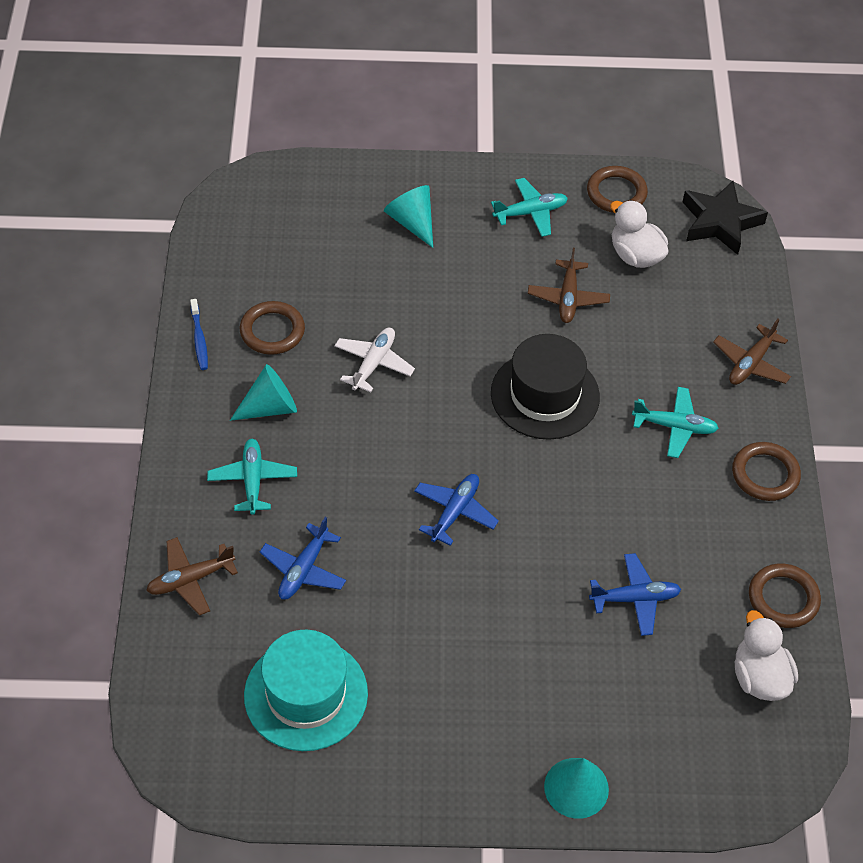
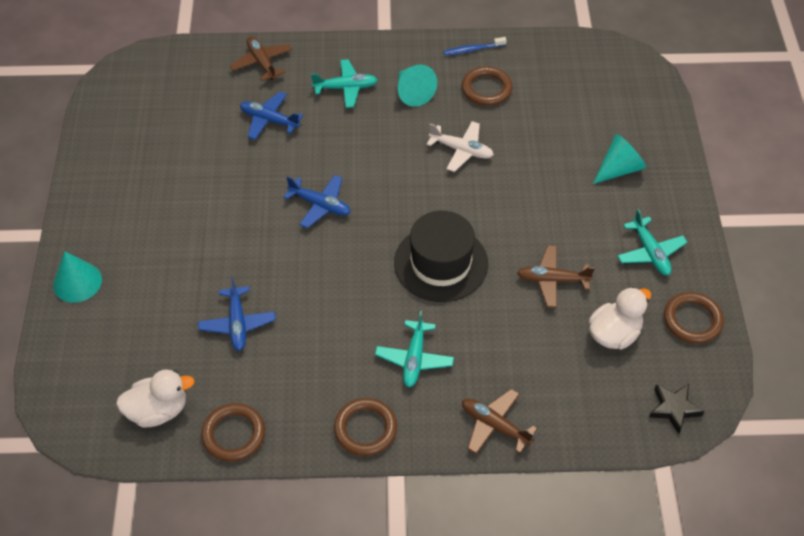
camera: 90 degrees right, 0 degrees up
(306, 694) = (168, 127): turquoise hat -> none
(720, 222) = (674, 409): black star -> black star, size x0.62

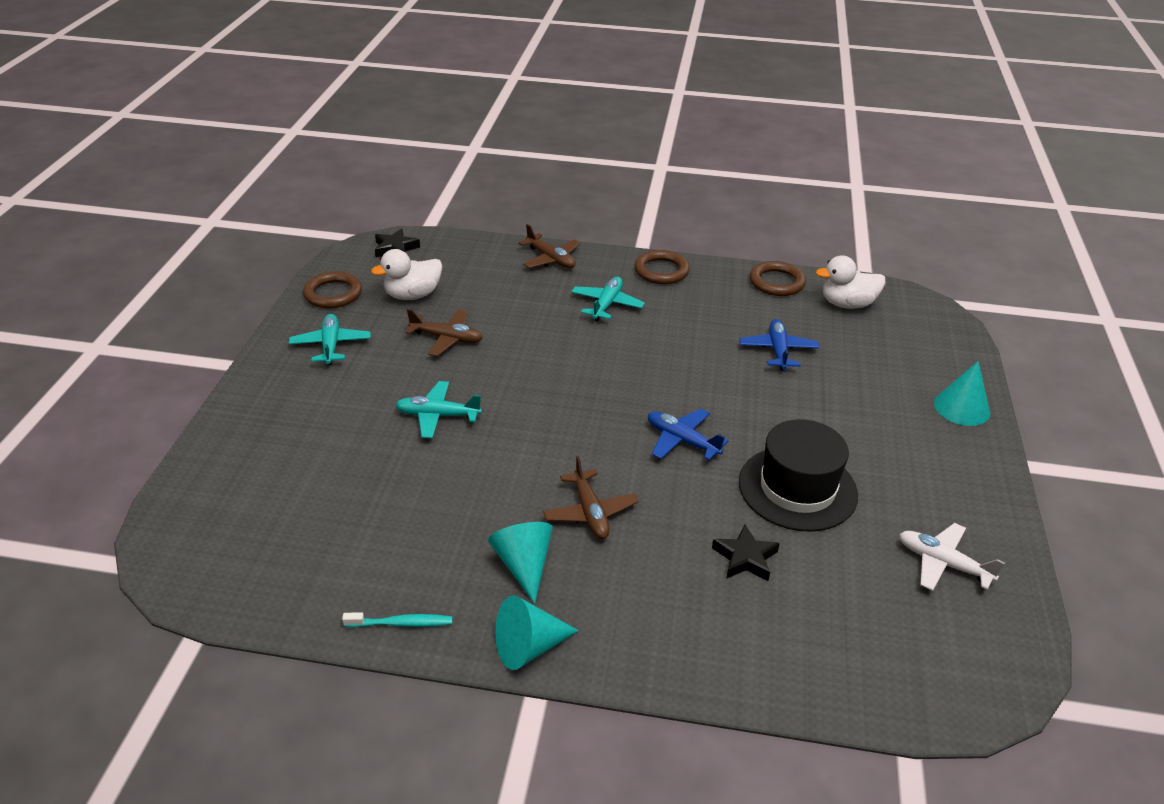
camera: 170 degrees left, 15 degrees down
(262, 63) = (757, 659): brown plane -> brown plane (590, 512)
(269, 120) = (745, 558): blue plane -> black star
(346, 88) = (624, 590): turquoise plane -> turquoise plane (438, 415)
(441, 263) = (556, 368): black hat -> black hat (797, 488)
(461, 150) = (486, 475): white plane -> white plane (943, 563)
(473, 49) = (401, 623): blue toothbrush -> turquoise toothbrush
(486, 89) = (412, 553): brown ring -> none
(619, 169) = (302, 424): turquoise cone -> turquoise cone (529, 647)

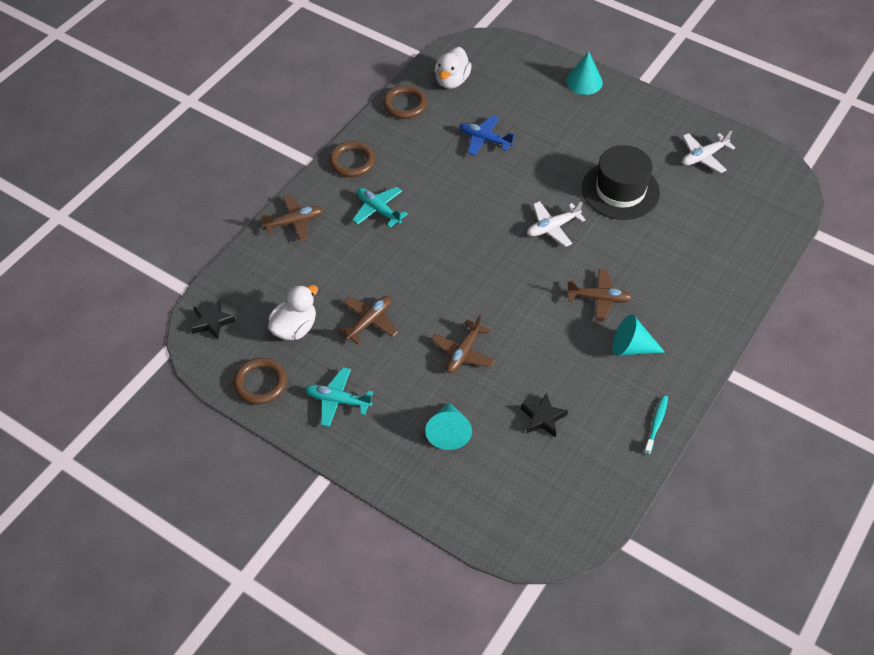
camera: 65 degrees left, 15 degrees up
(412, 295) = (295, 328): white duck -> white duck turned 135 degrees counterclockwise
(438, 415) = (463, 353): turquoise plane -> brown plane
(529, 647) = (697, 365): turquoise cone -> turquoise cone (448, 432)
(682, 440) = (552, 227): blue plane -> white plane
(745, 558) = (666, 239): black star -> black star (543, 418)

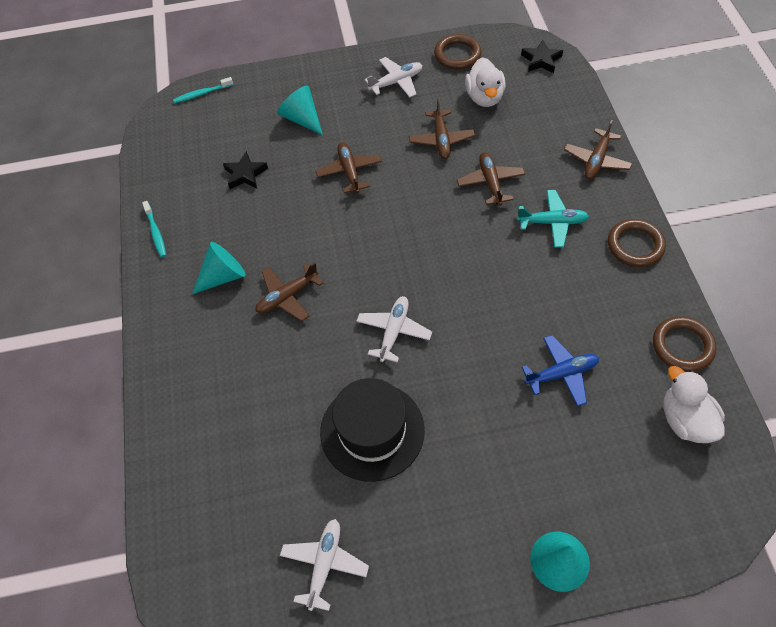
camera: 140 degrees right, 5 degrees up
(338, 400) = (396, 82): turquoise plane -> white plane
(379, 264) = (491, 182): none -> brown plane
(506, 539) = (202, 94): none -> turquoise toothbrush

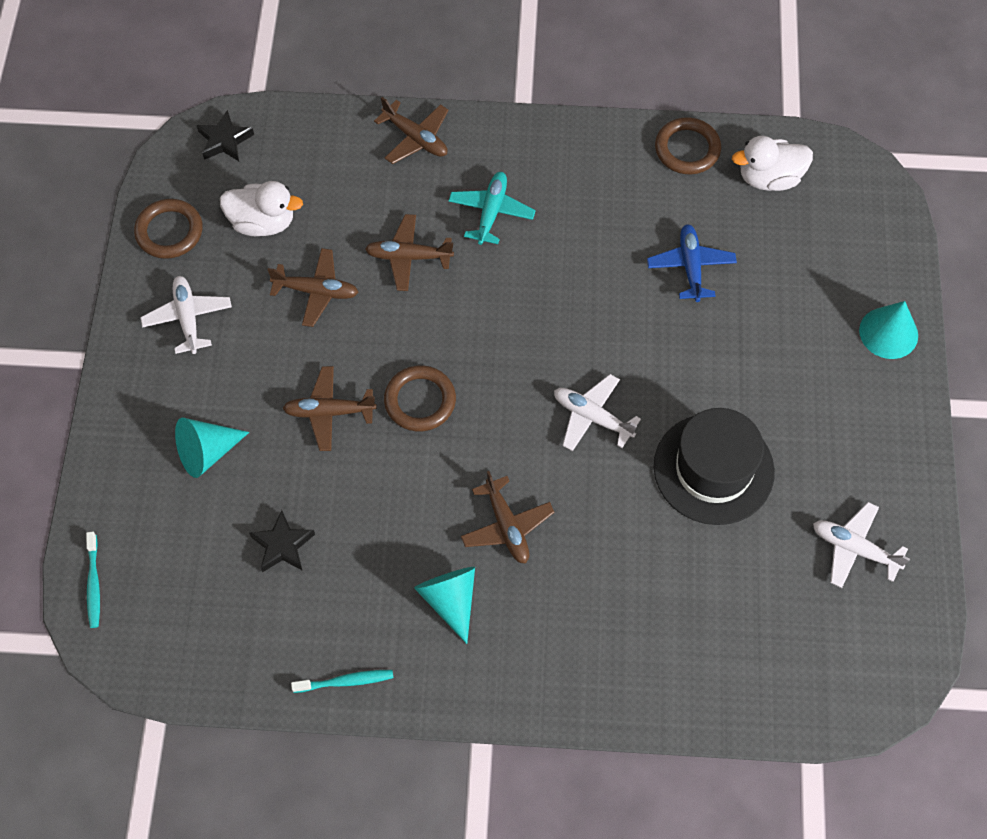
camera: 80 degrees left, 5 degrees up
(635, 245) = (550, 144): brown ring -> brown ring (420, 401)

